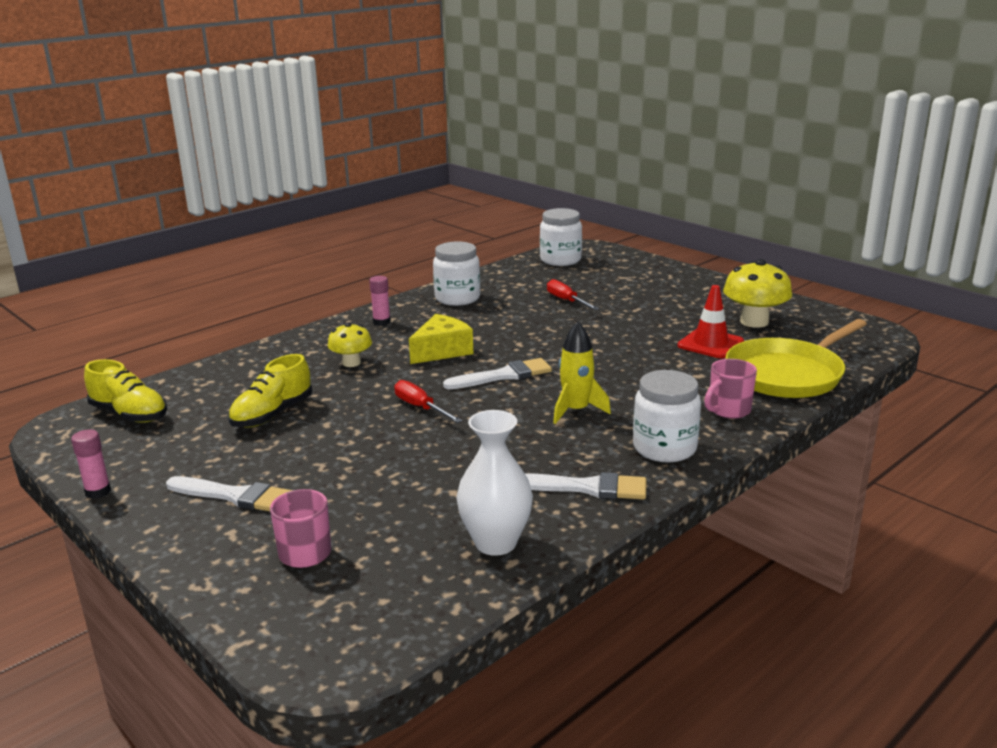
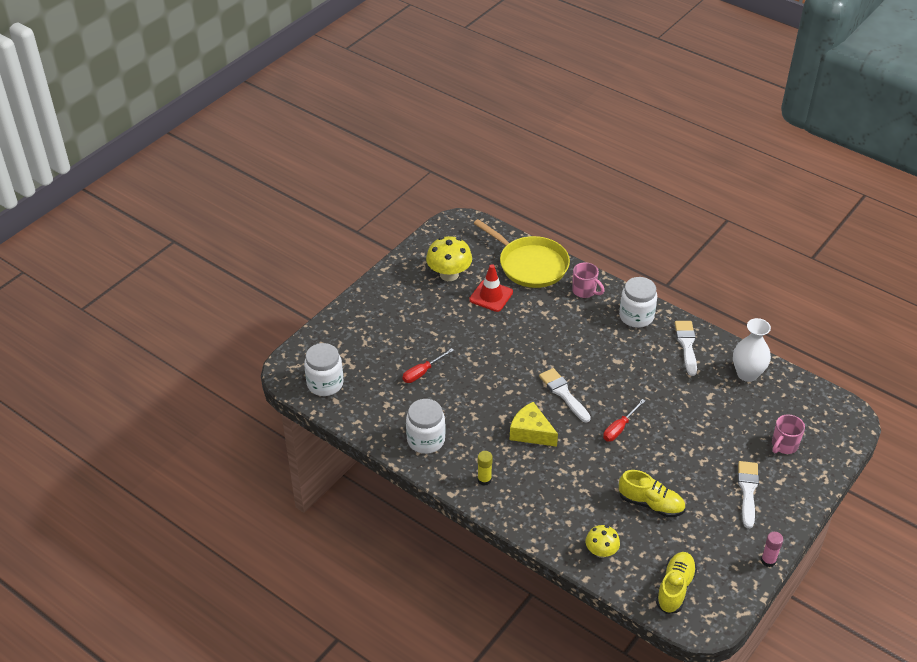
camera: 100 degrees left, 20 degrees up
(351, 363) = (562, 481): yellow mushroom -> yellow mushroom (601, 551)
(381, 322) = (484, 480): pink glue stick -> yellow glue stick
(576, 410) = (603, 354): yellow rocket -> none

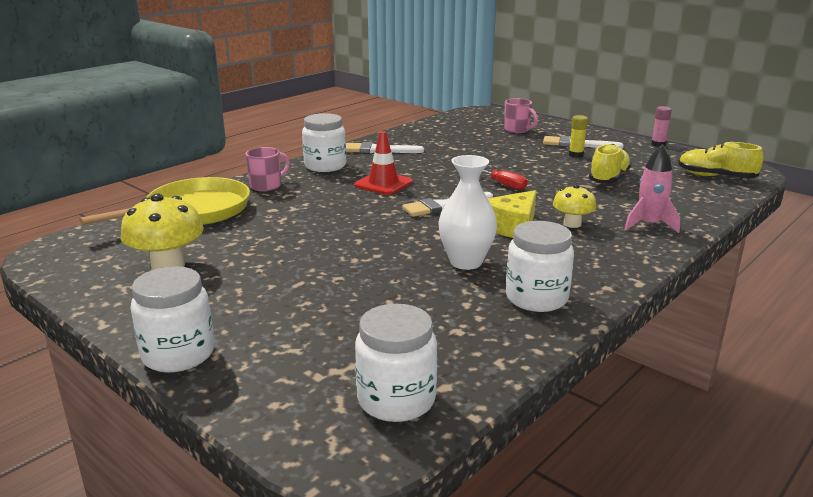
camera: 85 degrees left, 20 degrees down
(359, 302) = (178, 354): none -> white jar
(422, 372) = (387, 296): red screwdriver -> none
(484, 480) = (604, 259): yellow glue stick -> yellow glue stick (576, 155)
(491, 296) = (240, 238): red traffic cone -> red traffic cone (383, 184)
(548, 515) = (649, 225): none -> pink rocket
(601, 551) = (688, 203): yellow mushroom -> yellow mushroom (572, 224)
(747, 374) = (425, 134): white vase -> white vase (466, 262)

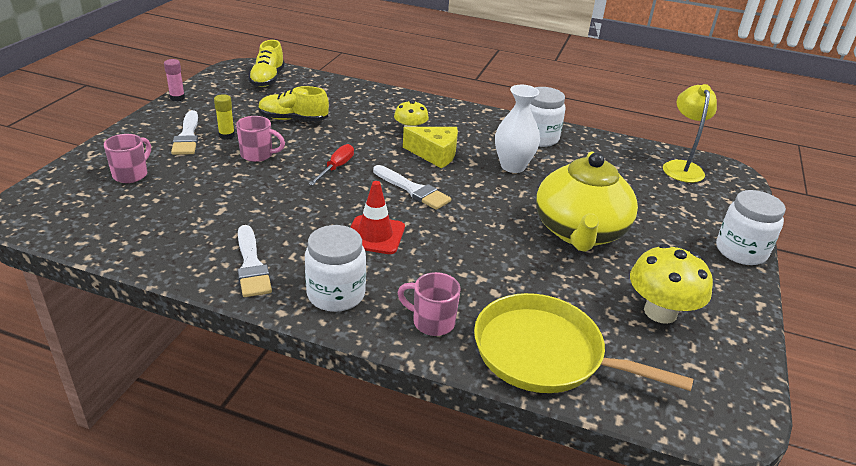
camera: 115 degrees left, 10 degrees up
(312, 264) = (579, 232): none -> yellow teapot
(396, 400) = (681, 167): white jar -> yellow lamp
(536, 162) = (258, 155): none -> pink mug
(649, 225) = (391, 105): pink rocket -> none

